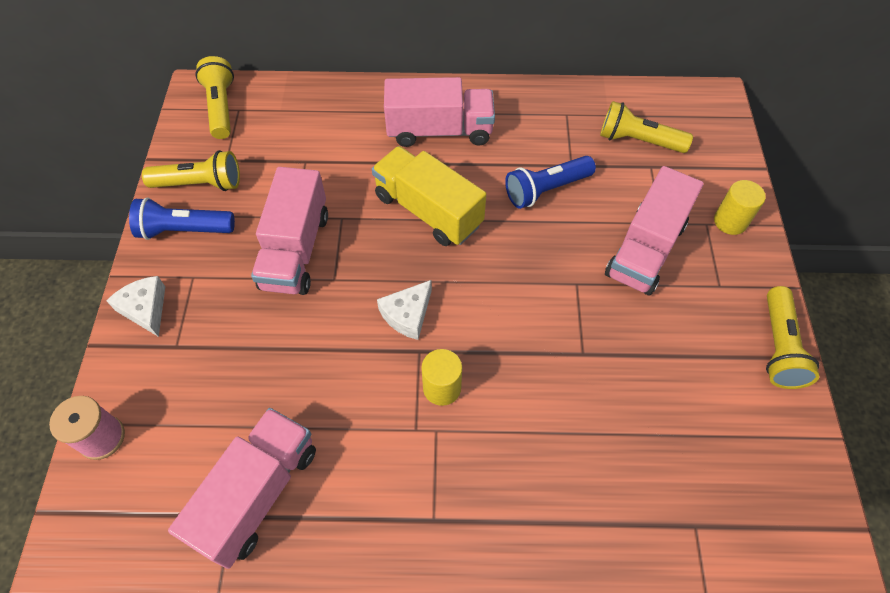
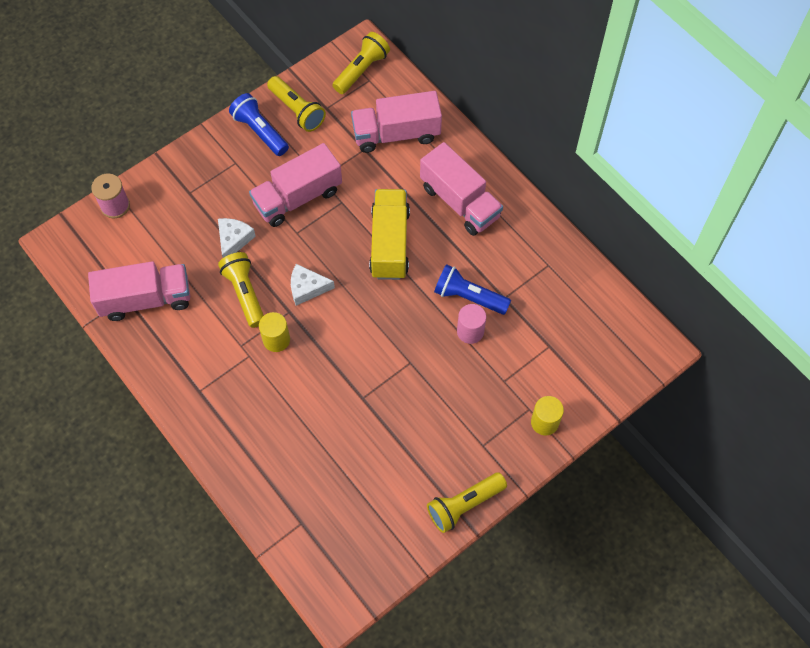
camera: 50 degrees right, 5 degrees up
(145, 309) = (197, 158): white cheese -> white cheese (234, 240)
(584, 213) = (470, 331): none -> pink cylinder
(638, 141) = (566, 324): yellow flashlight -> yellow flashlight (245, 293)
(645, 249) = (473, 385): pink truck -> pink truck (396, 134)

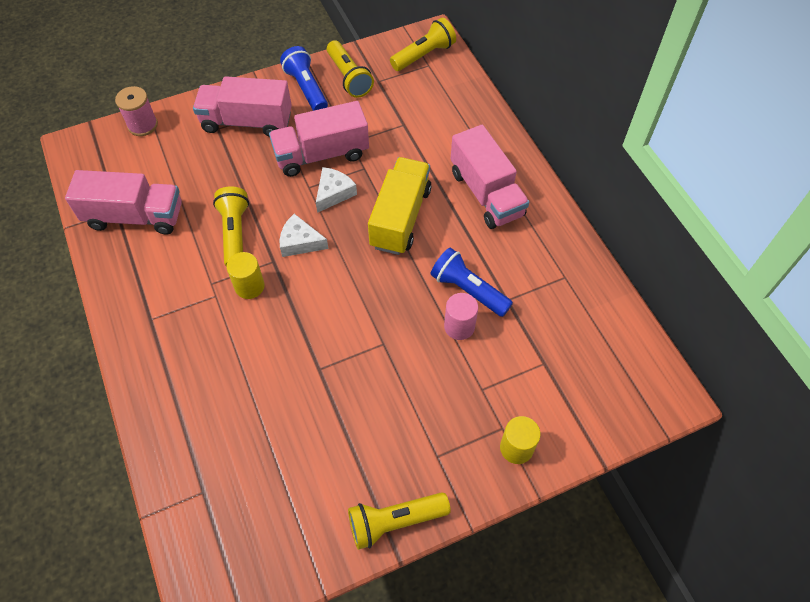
camera: 15 degrees right, 5 degrees down
(234, 240) = (243, 180): white cheese -> white cheese (334, 193)
(396, 134) = (440, 117): pink truck -> pink truck (247, 122)

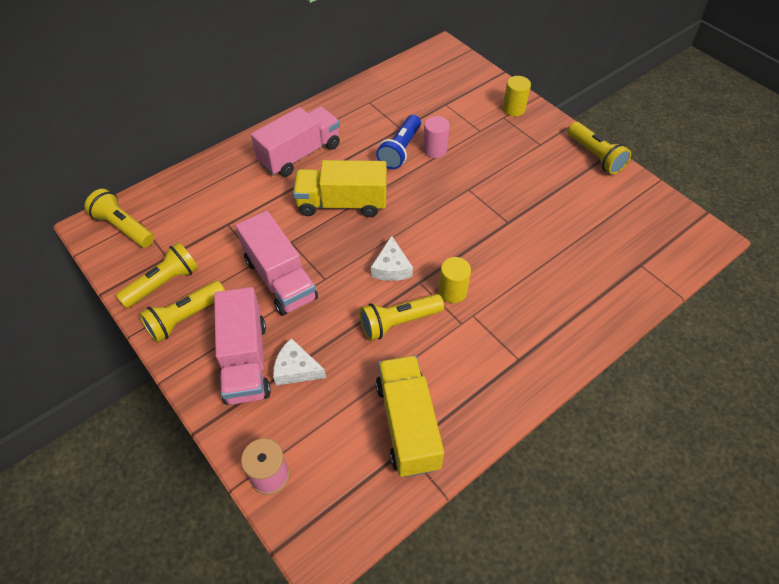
camera: 105 degrees left, 5 degrees down
(135, 217) = (407, 424): pink truck -> yellow truck
(306, 88) = (185, 318): blue flashlight -> yellow flashlight
(334, 193) = (327, 257): white cheese -> white cheese (296, 369)

